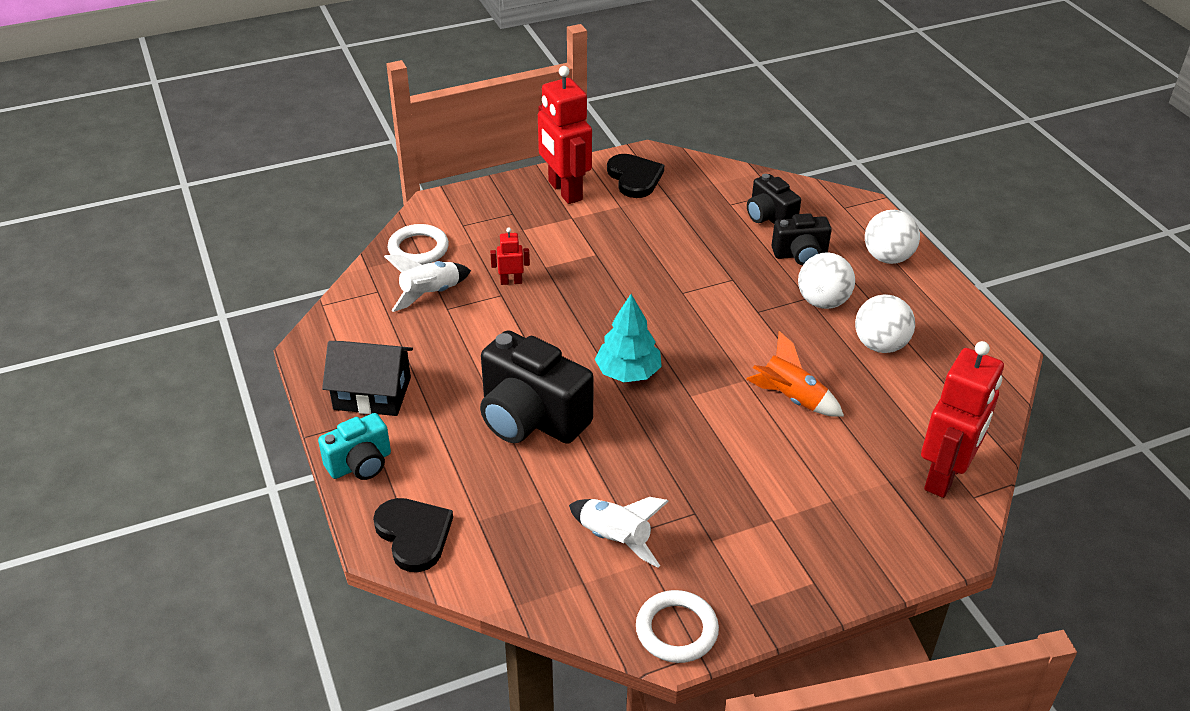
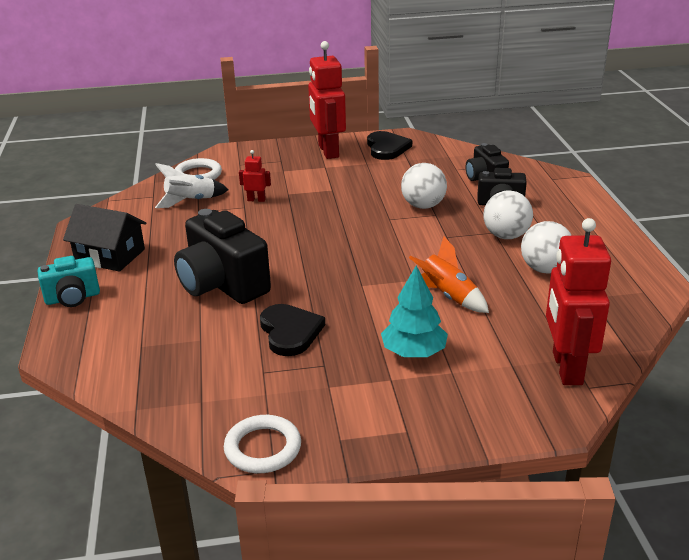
camera: 15 degrees right, 10 degrees down
(414, 535) = (84, 349): black heart -> black heart (290, 332)
(615, 539) = (245, 374): white rocket -> none
(628, 372) = (317, 264): turquoise tree -> turquoise tree (413, 352)
(887, 257) = (576, 213): white ball -> white ball (423, 206)
(944, 476) = (566, 368): red robot -> red robot turned 135 degrees clockwise

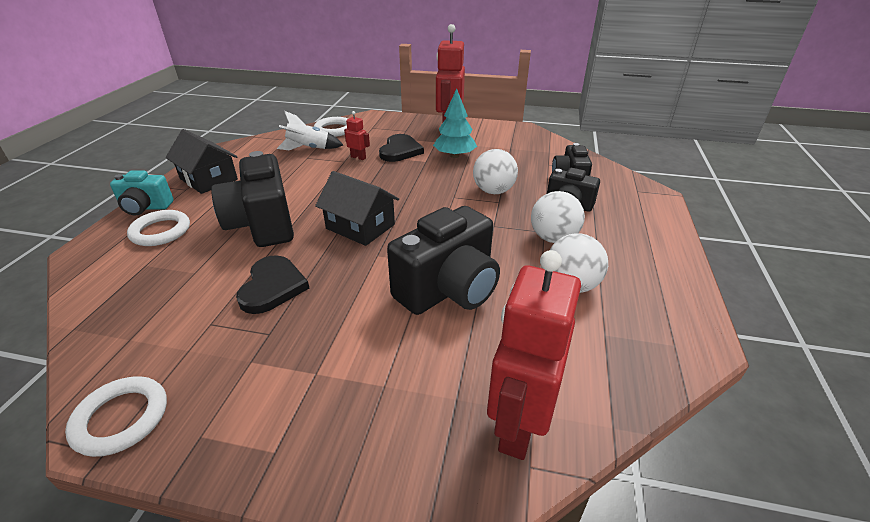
camera: 20 degrees right, 5 degrees up
(120, 315) = (161, 231): none -> white ring
(323, 265) = (360, 226): none -> black house
(387, 148) = (499, 135): black heart -> black heart (400, 151)
(413, 352) = (364, 346): turquoise tree -> turquoise tree (454, 156)
(448, 296) = (448, 290): orange rocket -> black camera

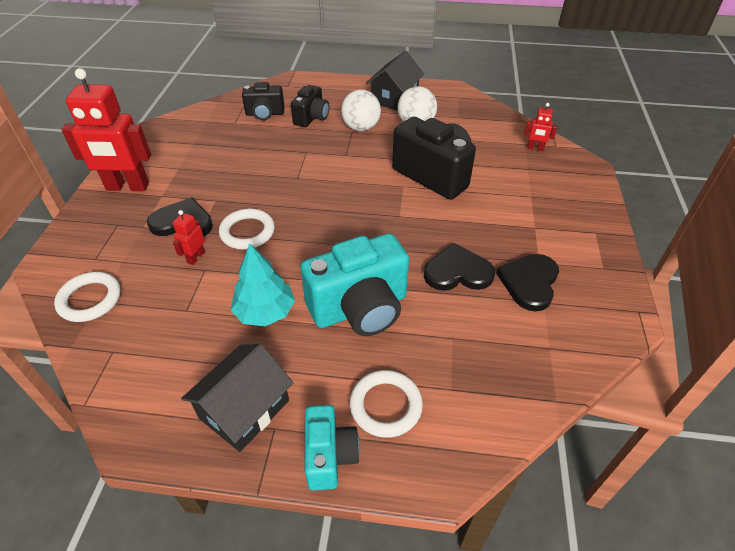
camera: 95 degrees left, 10 degrees up
(121, 418) = (614, 314): white ring -> white ring (247, 232)
(223, 343) = (529, 282): none -> black heart
(262, 225) = (360, 308): black camera -> turquoise camera
(309, 149) = (156, 314): white rocket -> none
(360, 226) = (356, 232): black house -> black house (394, 98)
(454, 156) = (205, 180): turquoise tree -> turquoise tree (265, 312)
(493, 191) = (287, 154): white ball -> none
(518, 426) = (535, 148): red robot -> red robot, size x0.44

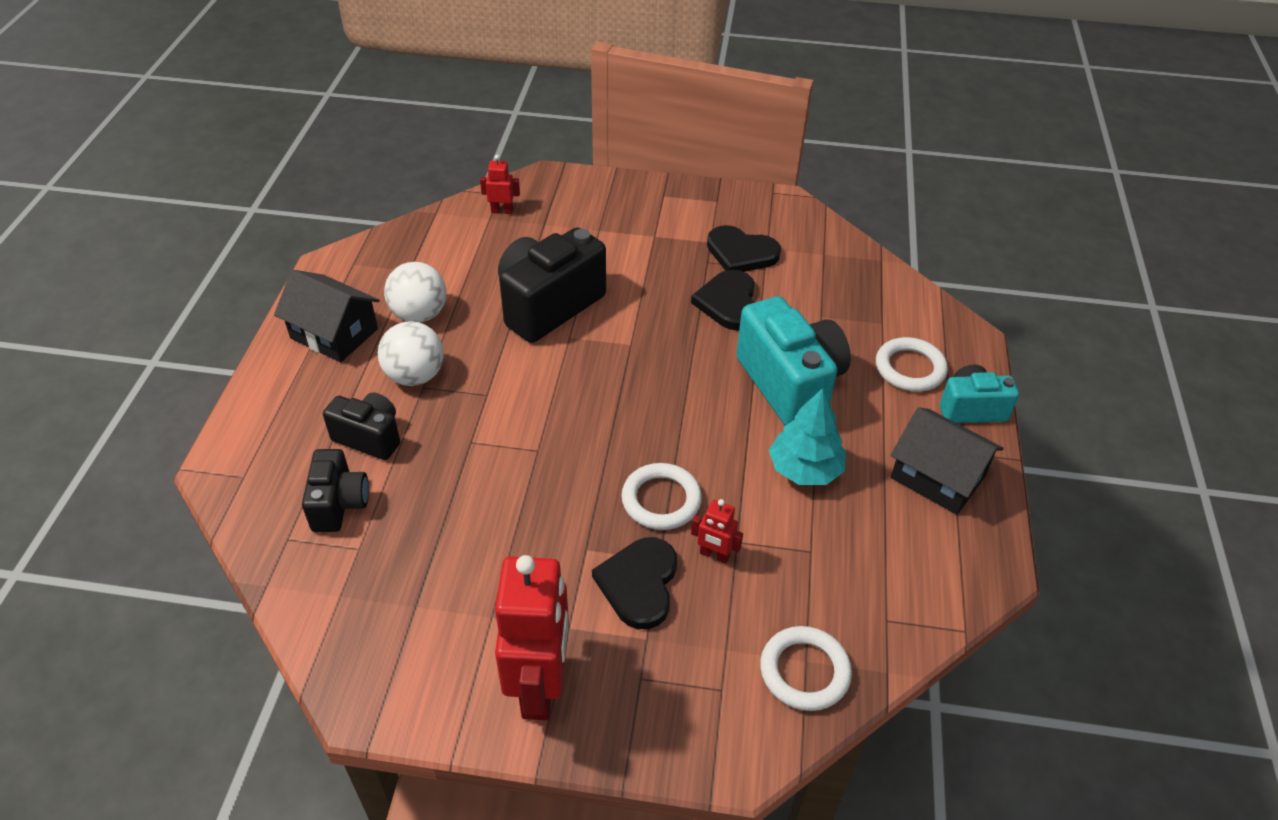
camera: 90 degrees left, 0 degrees up
(535, 148) = (502, 211): red robot -> red robot turned 105 degrees counterclockwise

